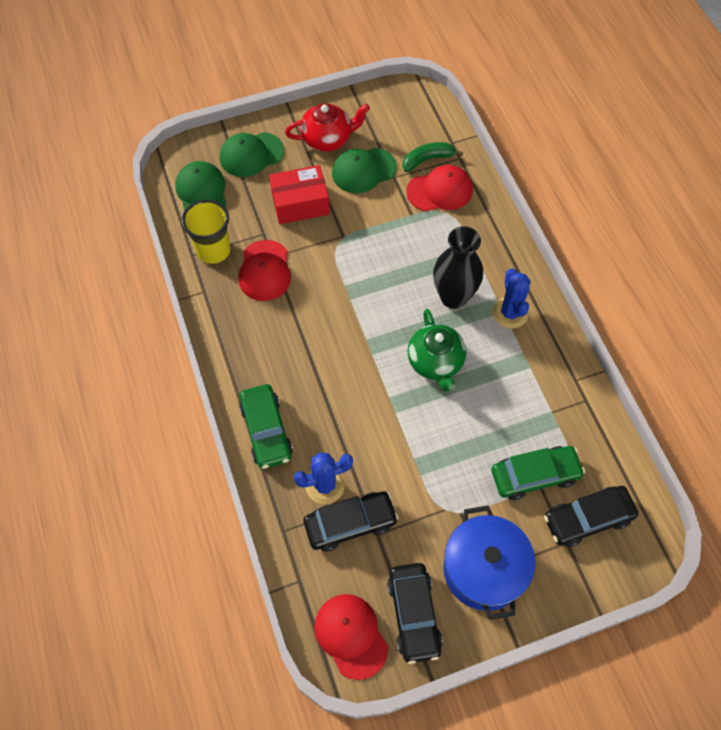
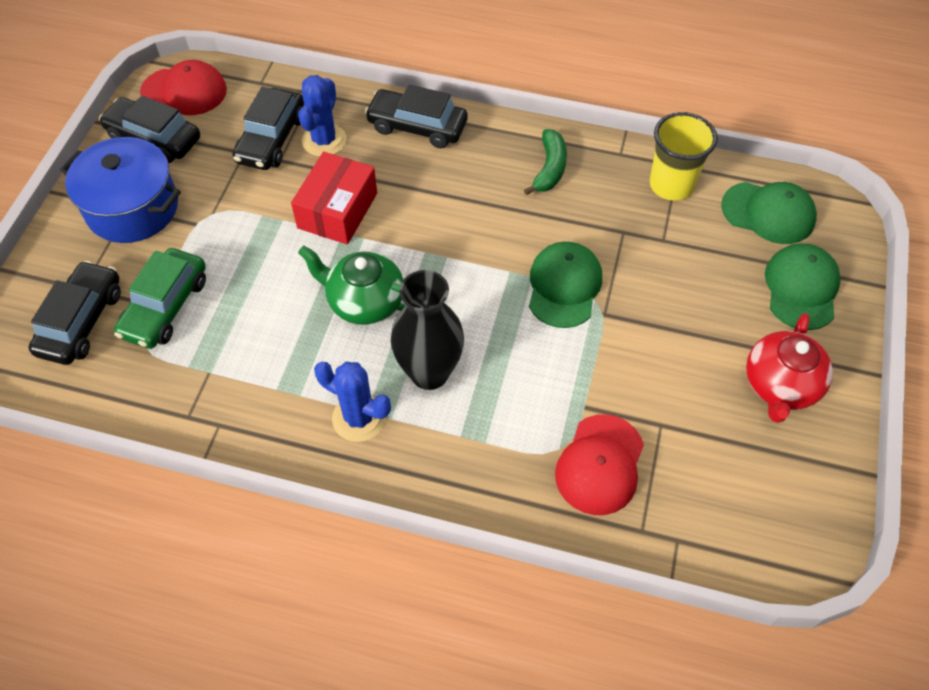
camera: 125 degrees right, 5 degrees down
(264, 271) = (609, 215): red cap -> none
(266, 431) = (417, 126): green car -> black car
(300, 203) = (685, 297): red box -> red box (337, 210)
(363, 170) = (696, 395): green cap -> green cap (564, 286)
(427, 159) = (666, 485): green banana -> green banana (549, 169)

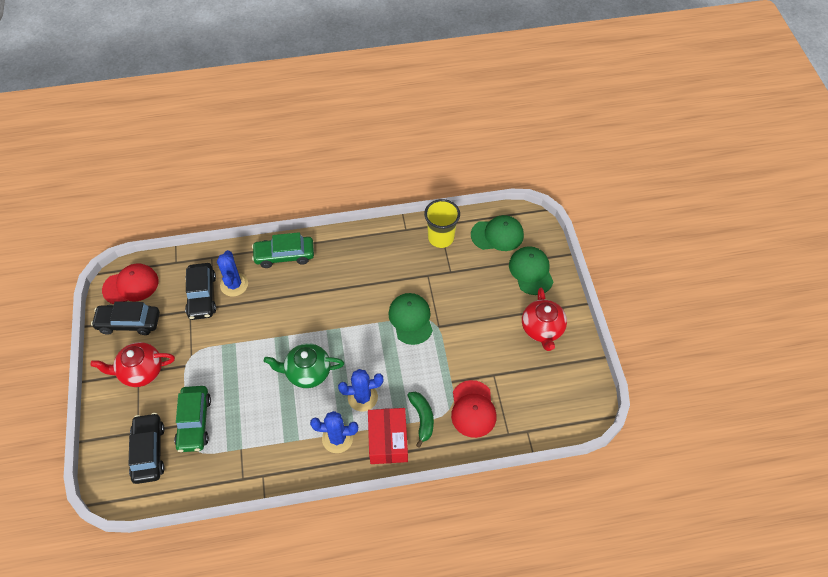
camera: 25 degrees left, 0 degrees up
(132, 208) = (140, 371): blue pot -> red teapot
(337, 210) = (264, 324): red box -> red box (388, 440)
(417, 126) = (284, 255): black car -> green car
(429, 373) = (362, 397): black vase -> blue cactus
(549, 169) = (371, 253): green banana -> green banana (422, 418)

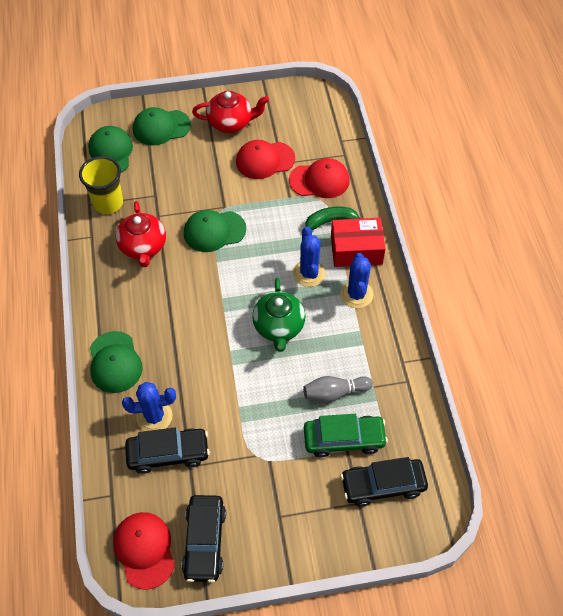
camera: 90 degrees left, 0 degrees up
(140, 371) = (277, 513): red teapot -> red teapot (143, 247)
(238, 416) = (335, 393): none -> grey bowling pin
(284, 255) = (115, 362): green car -> green cap
(496, 359) = (265, 160): none -> red cap

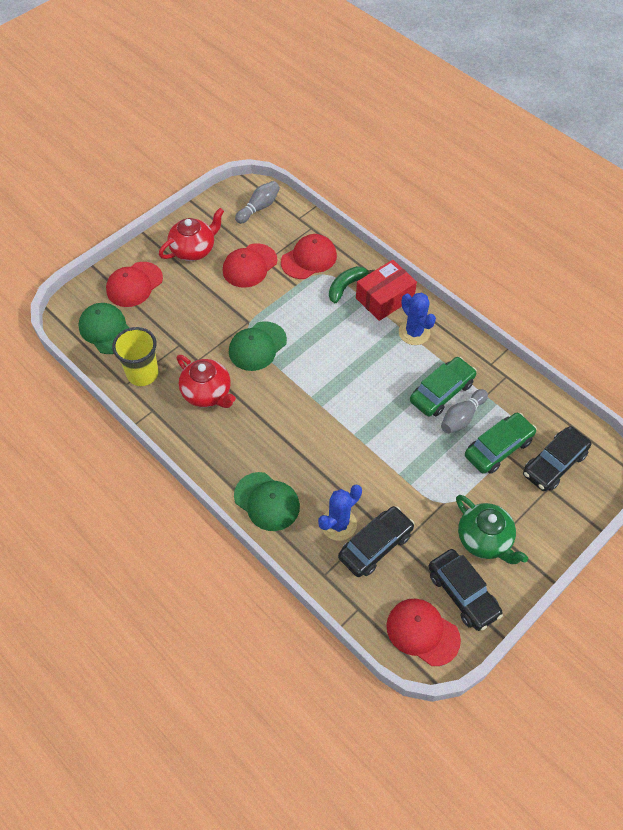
camera: 35 degrees left, 0 degrees up
(161, 127) = (134, 284): green cap -> red cap
(279, 327) = (376, 393): green teapot -> green teapot (485, 540)
(309, 273) = (363, 337): blue cactus -> none
(314, 115) = (259, 208): none -> grey bowling pin
(336, 360) = (441, 392): none -> green car

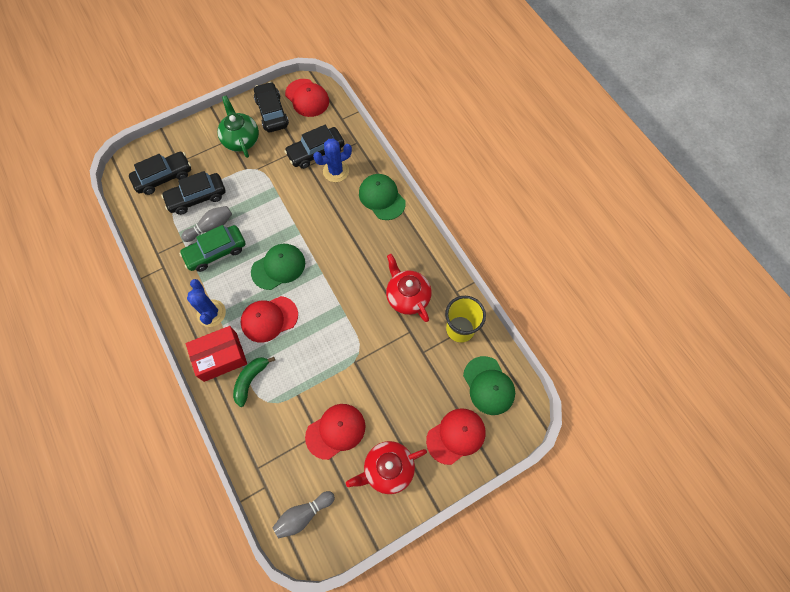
camera: 165 degrees left, 10 degrees up
(257, 346) = (353, 333): green cap -> green cap (278, 267)
(309, 259) = (274, 425): red cap -> red cap (269, 319)
(346, 286) = (250, 380): green banana -> green banana turned 150 degrees clockwise
(498, 448) = (197, 197): green car -> black car

